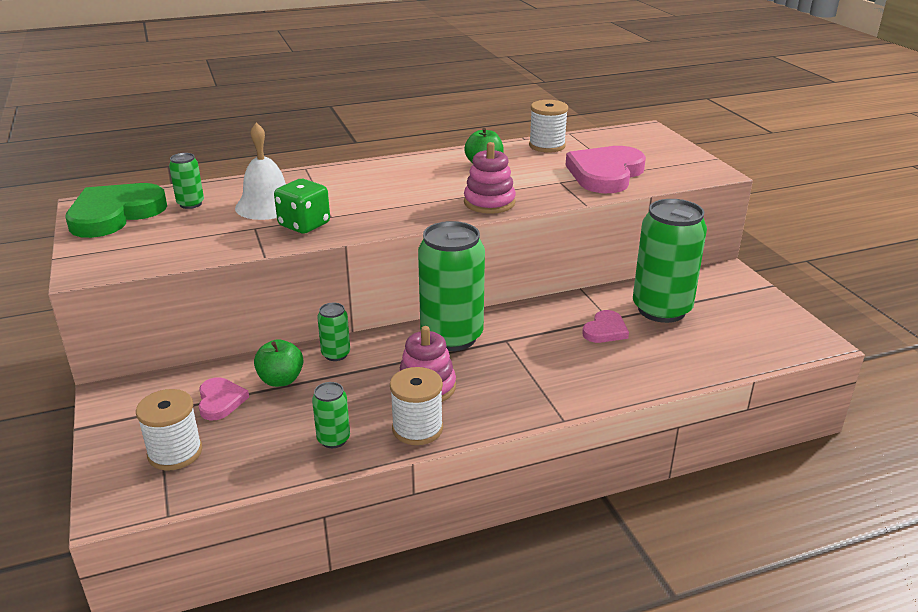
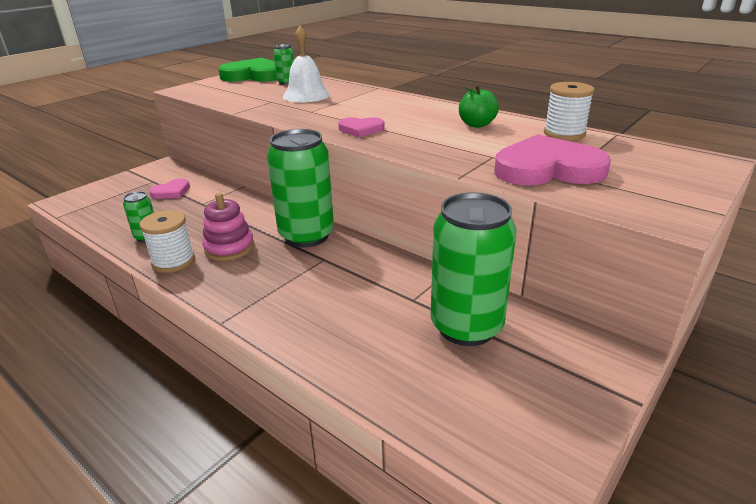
camera: 60 degrees right, 0 degrees up
(175, 453) = (114, 198): white spool -> none
(281, 380) = (205, 199): green apple -> none
(304, 225) = (289, 109): green dice -> none
(336, 354) = (248, 205): green can -> none
(489, 202) = (402, 143): pink stacking toy -> none
(605, 330) = (388, 303): pink heart -> pink heart (361, 129)

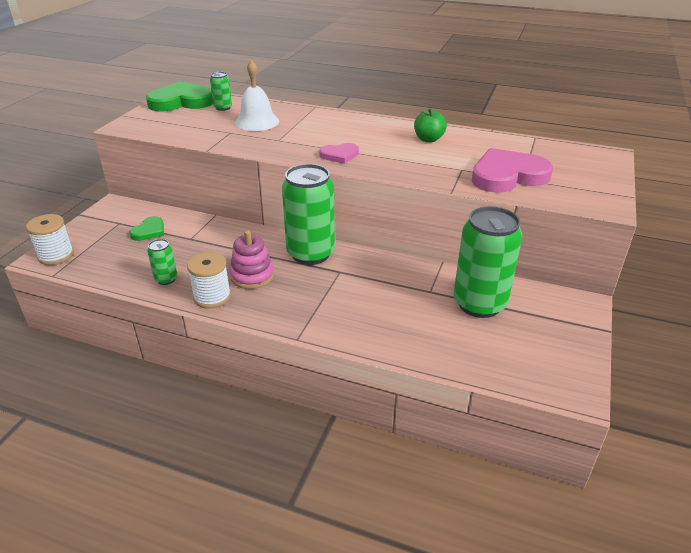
camera: 20 degrees left, 5 degrees up
(171, 192) = (149, 231): pink heart -> green heart
(564, 134) = (499, 141): white spool -> white spool (56, 255)

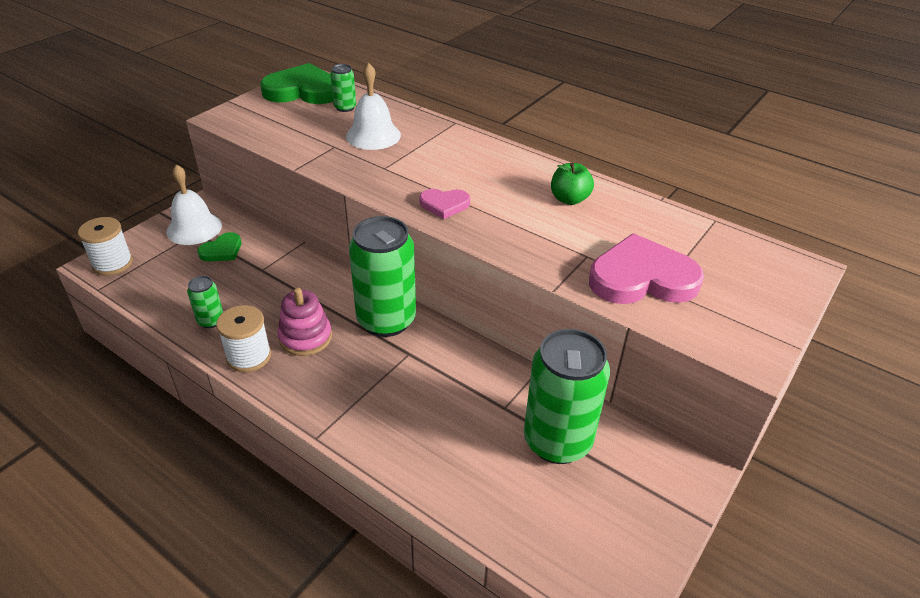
camera: 15 degrees right, 5 degrees up
(116, 220) = (194, 228): none -> white bell

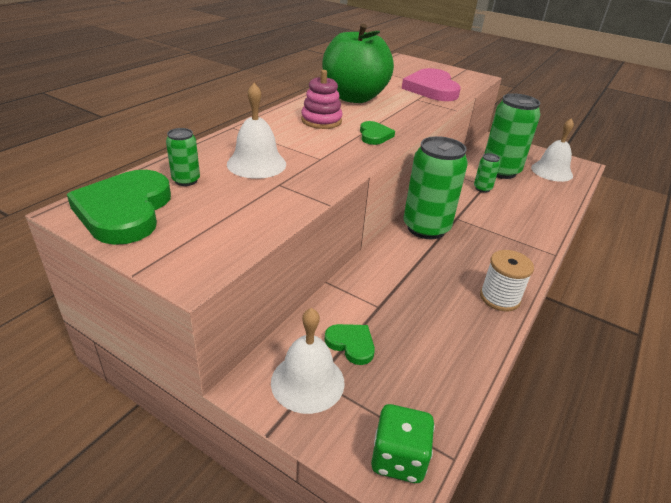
camera: 95 degrees left, 5 degrees down
(112, 263) = (398, 458): white spool -> green dice
(211, 320) = (467, 331): green can -> green can (482, 188)
(305, 337) = (462, 267): pink stacking toy -> pink stacking toy (321, 121)
(444, 205) = (374, 135): pink heart -> green heart
(569, 199) = (354, 97): green apple -> green apple, size x2.29
(573, 528) = (551, 171): none -> white bell

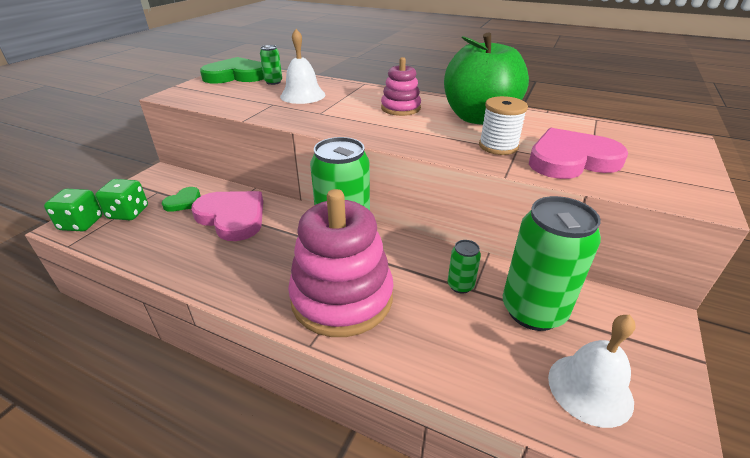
camera: 85 degrees right, 0 degrees up
(307, 382) = (156, 189): white bell -> none
(373, 402) = (128, 213): none -> green dice
(374, 135) = (381, 130): green heart -> none
(392, 298) = (232, 217): none -> pink heart
(499, 298) = (225, 282): white spool -> white spool (498, 146)
(505, 236) = (342, 298): none -> pink stacking toy

